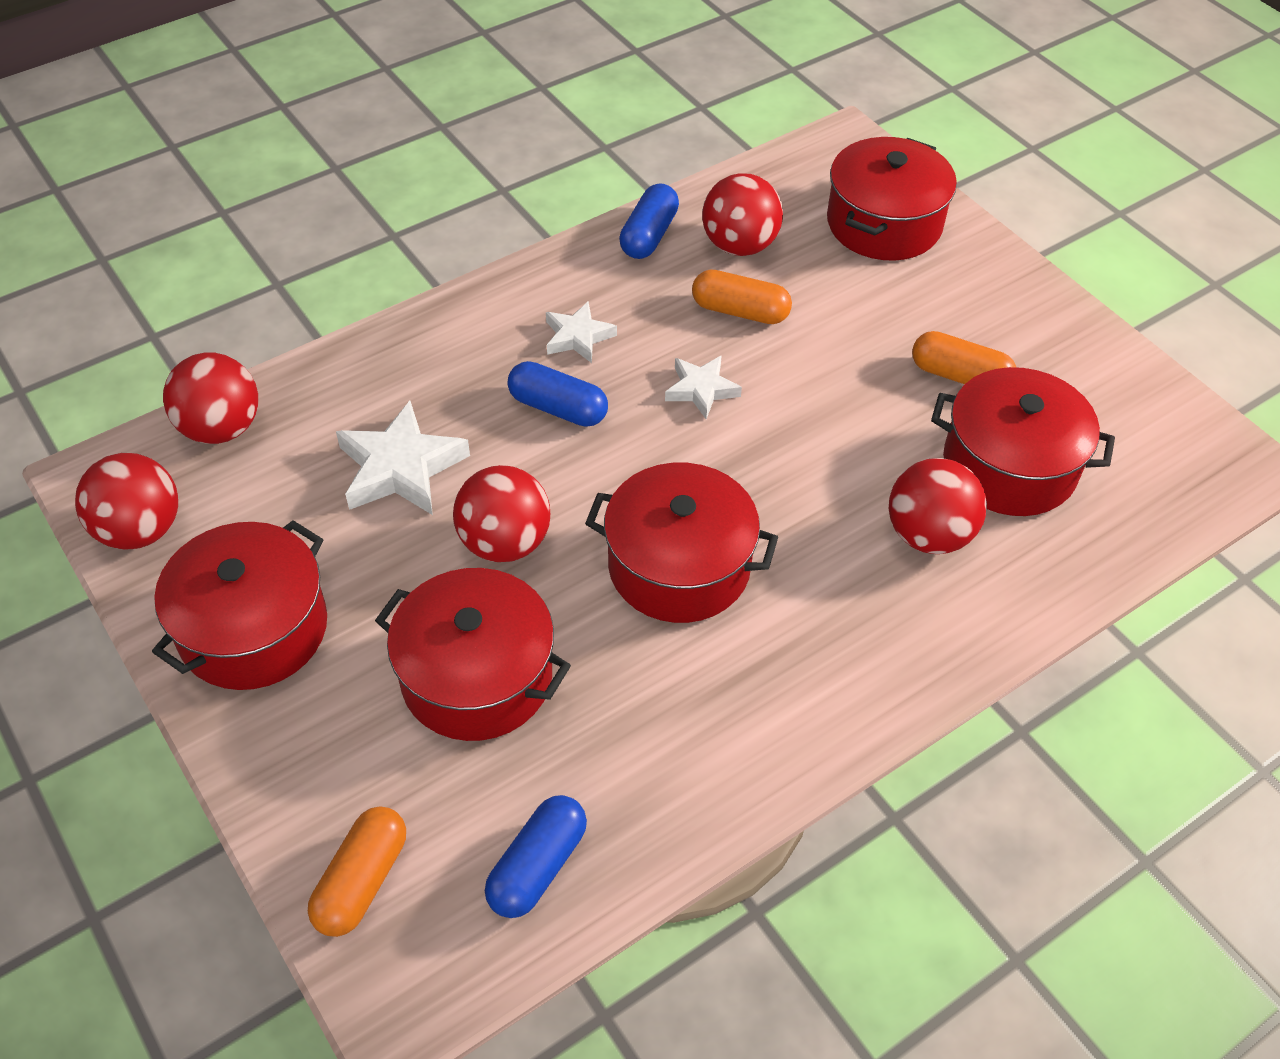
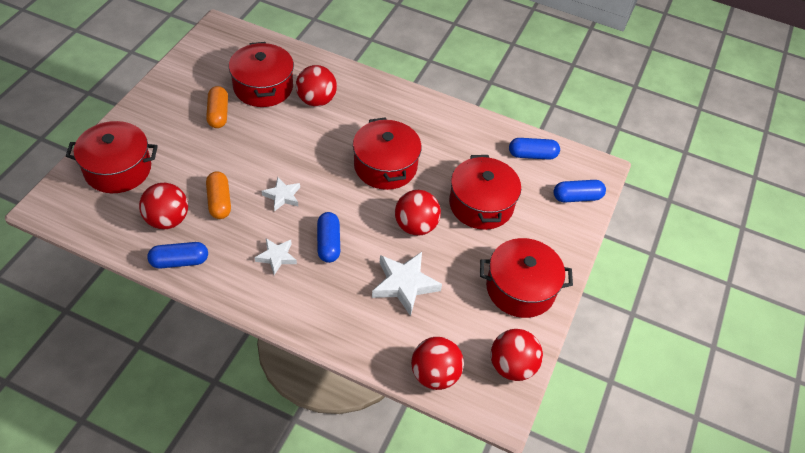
camera: 125 degrees left, 0 degrees up
(362, 881) = (577, 197): orange capsule -> blue capsule

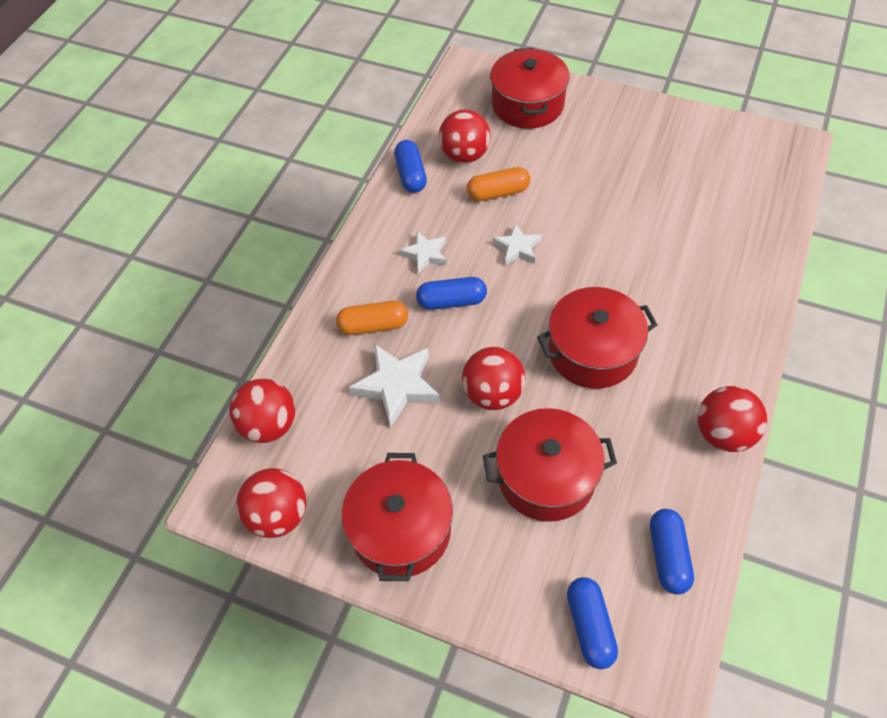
camera: 95 degrees right, 5 degrees up
(218, 114) = (636, 169): orange capsule -> orange capsule (373, 326)
(263, 87) = (699, 204): red pot -> none
(316, 100) = (694, 262): red ball -> red ball (723, 434)

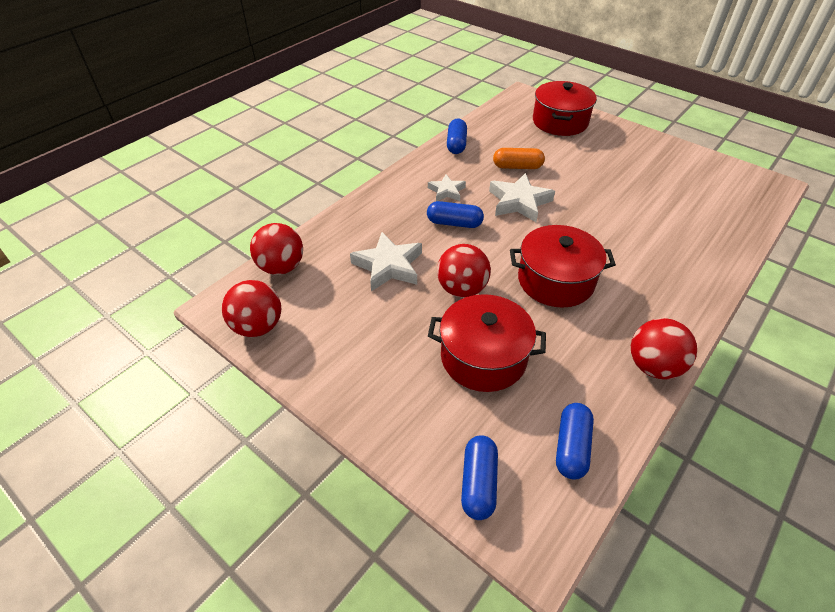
camera: 15 degrees right, 10 degrees down
(373, 326) = (388, 225): orange capsule -> none
(401, 530) = (347, 362): red pot -> none
(464, 155) = (501, 141): red ball -> none
(517, 248) = (519, 202): white star -> white star, size x1.66

